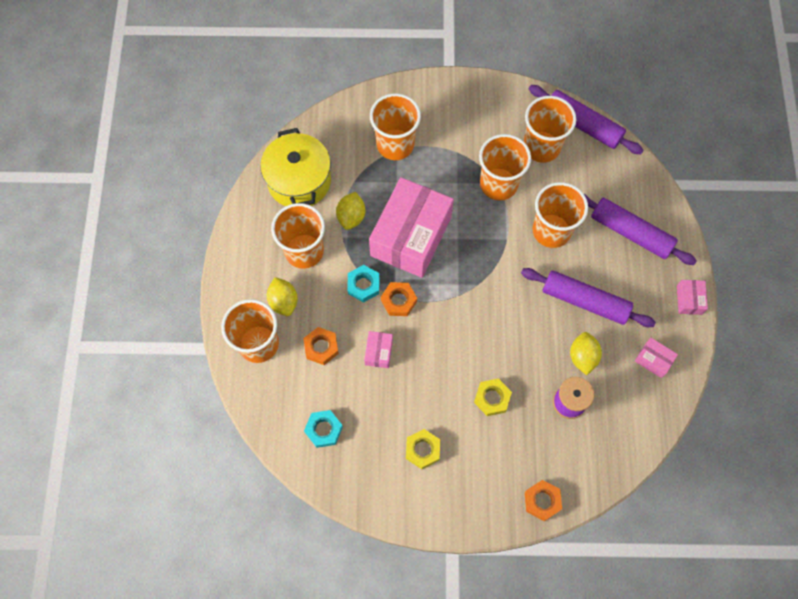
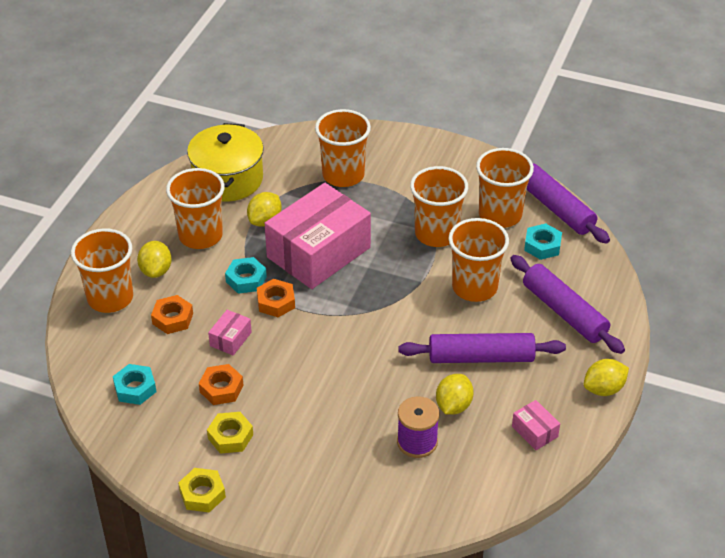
camera: 20 degrees right, 25 degrees down
(492, 398) = (331, 413): yellow nut -> yellow nut (202, 494)
(542, 501) = (339, 522): orange nut -> orange nut (221, 388)
(584, 301) = (481, 357): purple rolling pin -> purple rolling pin turned 45 degrees counterclockwise
(587, 169) = (542, 246): none -> turquoise nut
(689, 300) = (603, 389): pink box -> yellow lemon

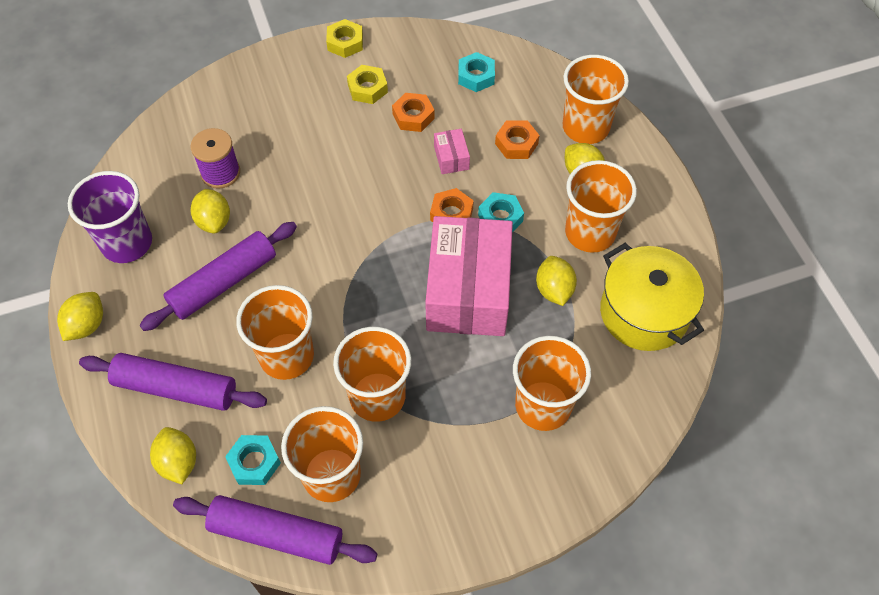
camera: 140 degrees right, 15 degrees up
(534, 431) = (127, 243): pink box -> purple cup
(591, 272) = (178, 462): none -> yellow lemon

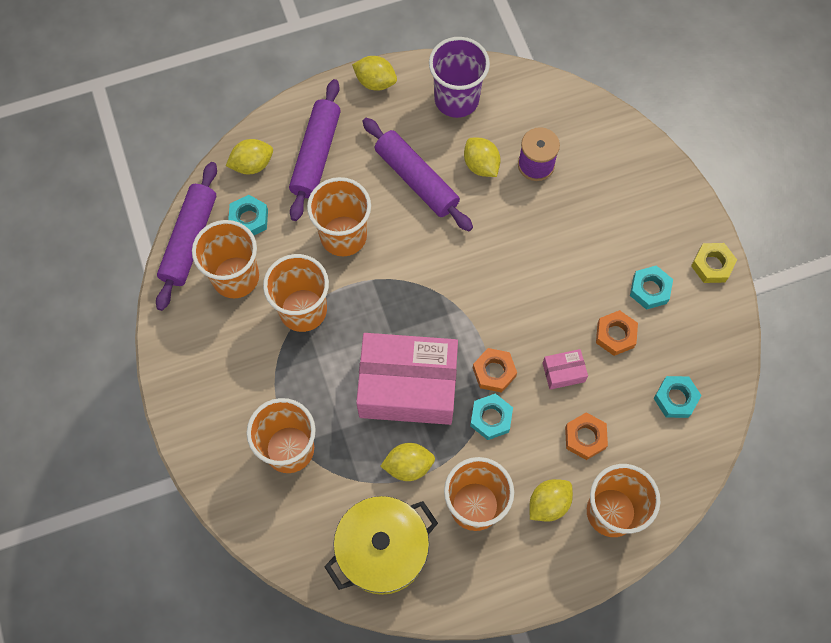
camera: 90 degrees right, 10 degrees up
(214, 221) = (481, 165): yellow lemon -> yellow lemon turned 75 degrees clockwise
(367, 88) = (650, 289): yellow nut -> turquoise nut

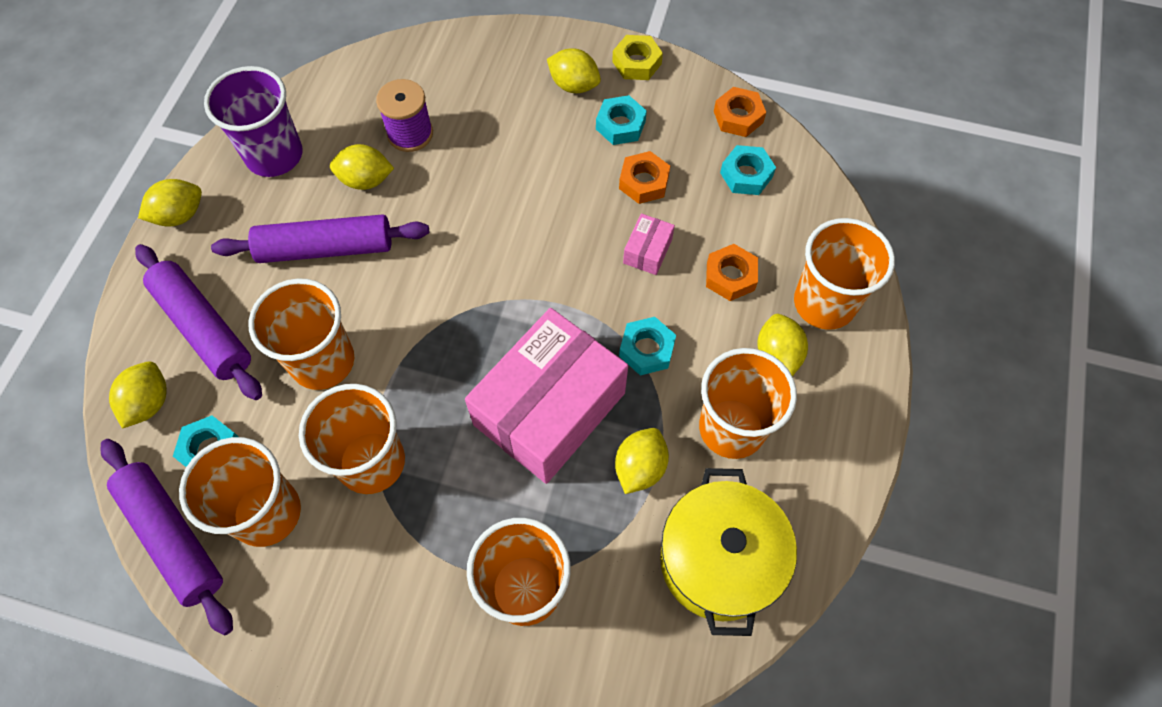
camera: 55 degrees left, 5 degrees down
(494, 372) = (598, 313): orange nut -> orange nut (738, 117)
(658, 237) = (574, 85): none -> yellow lemon

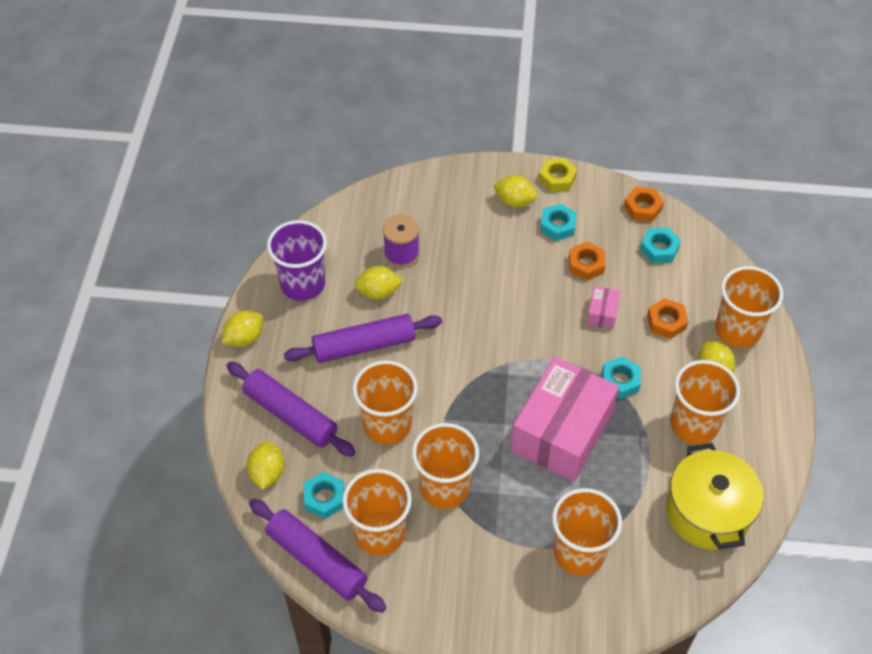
camera: 10 degrees left, 10 degrees down
(640, 467) = (637, 461): yellow lemon -> none

